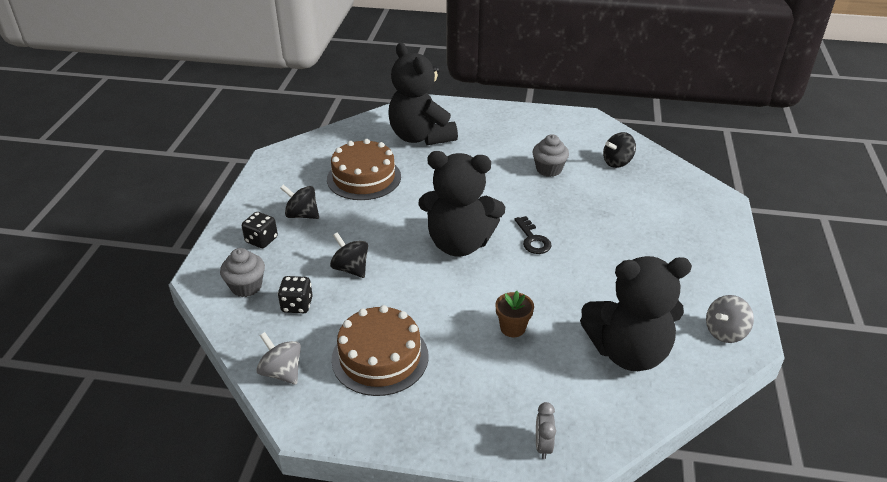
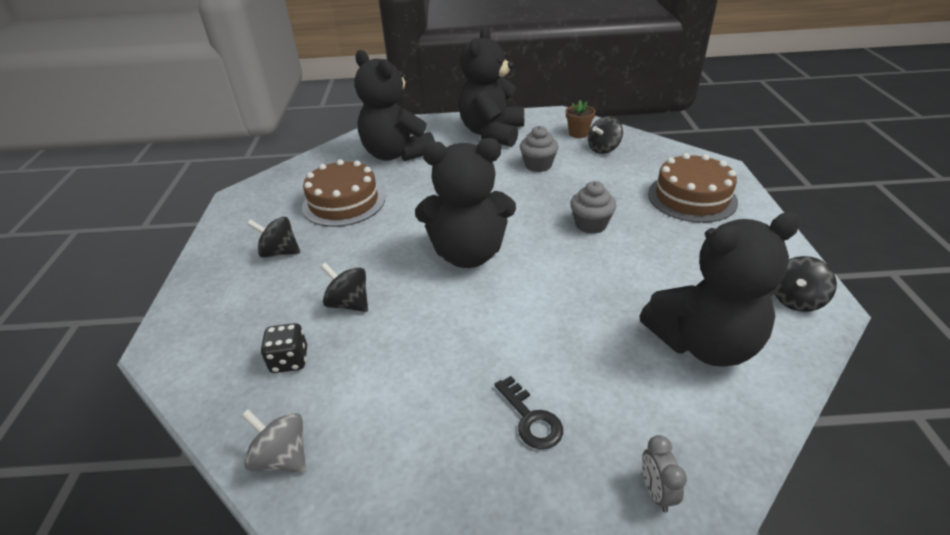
camera: 10 degrees left, 0 degrees up
(246, 286) = (220, 348): grey cupcake -> grey cupcake (590, 224)
(261, 240) = (234, 288): black dice -> none
(380, 357) = (410, 409): brown cake -> brown cake (692, 197)
(512, 328) = (561, 340): brown flower pot -> brown flower pot (578, 133)
(516, 128) = (492, 133): none -> black teddy bear
(533, 239) = (547, 236): black key -> black key (531, 419)
(725, 332) = (796, 300): grey spinning top -> black spinning top

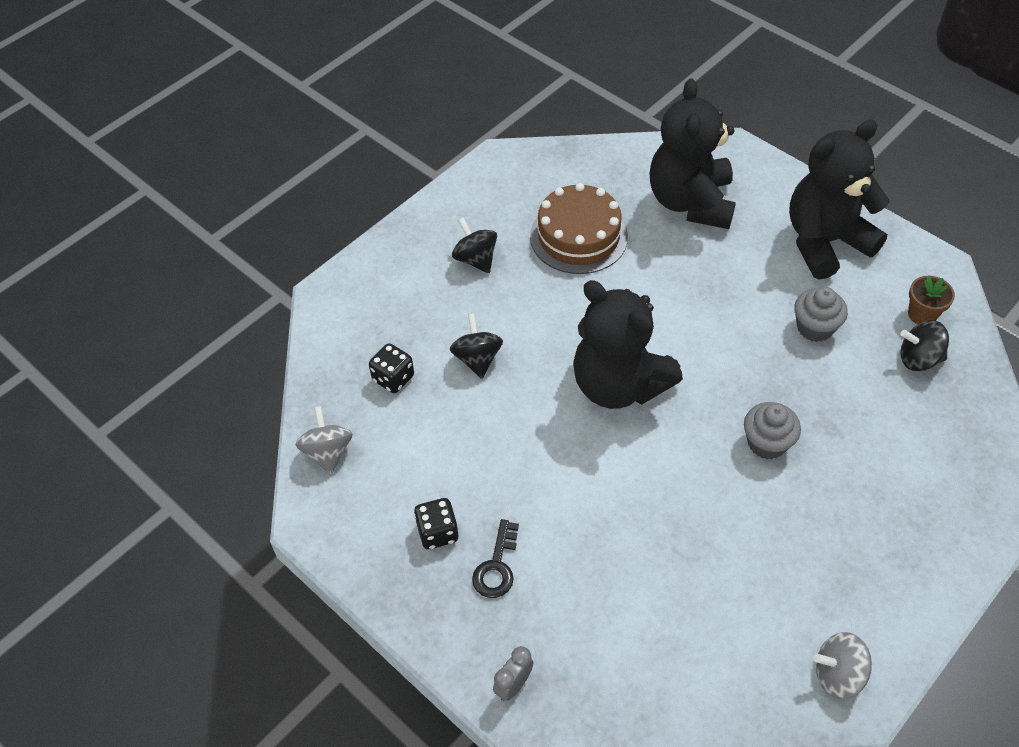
camera: 45 degrees right, 15 degrees up
(455, 435) = (438, 532): none -> black dice
(692, 197) = (917, 497): brown cake -> none
(704, 343) = (697, 632): black teddy bear -> none
(796, 300) = (838, 674): black spinning top -> grey spinning top

